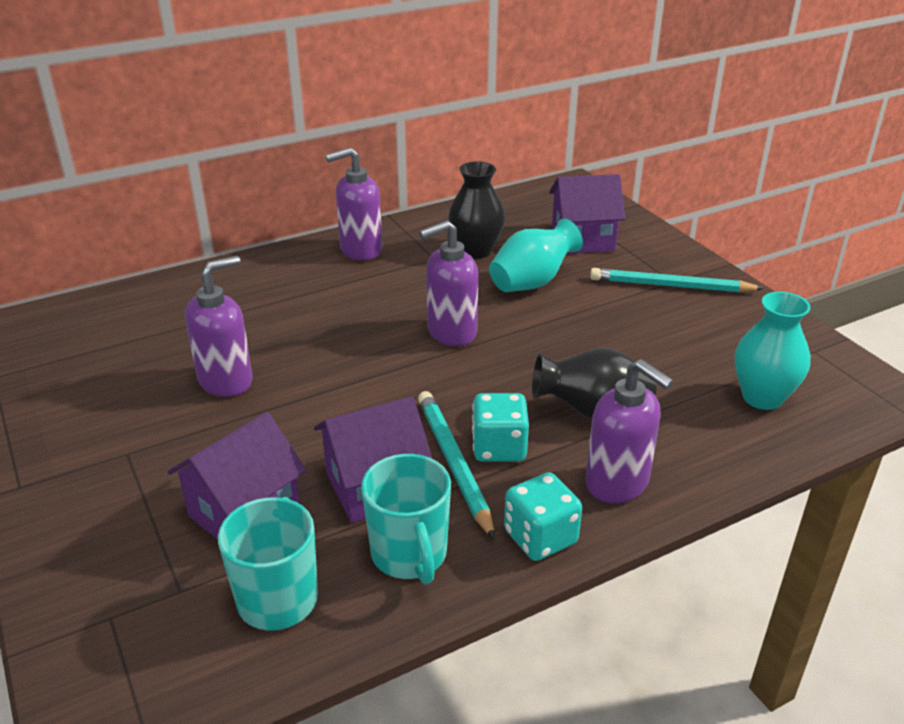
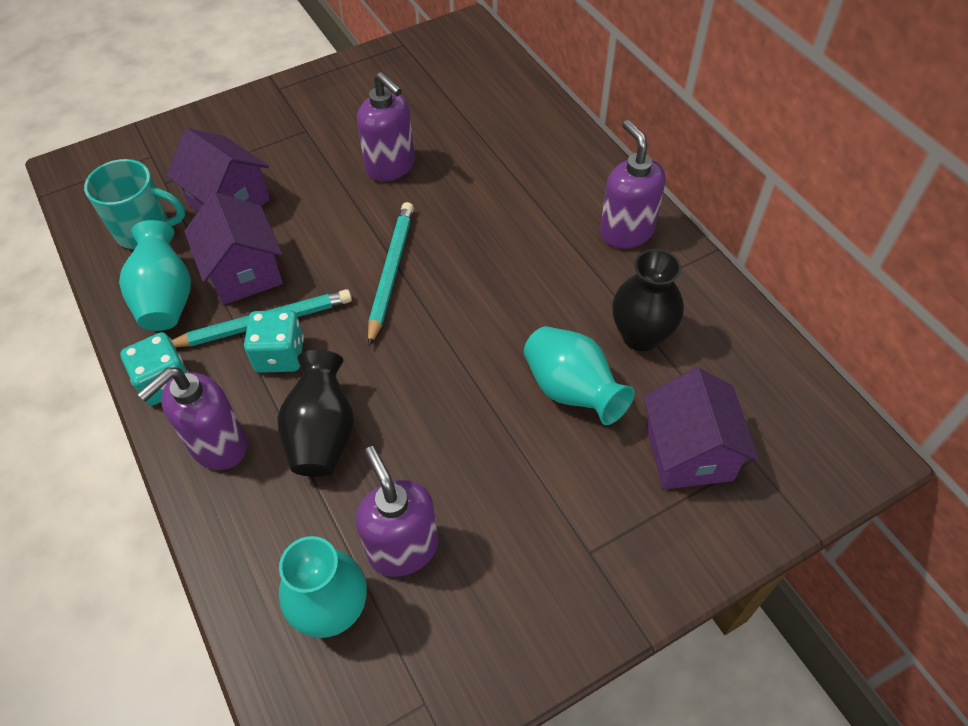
camera: 90 degrees right, 20 degrees up
(409, 555) = (166, 299): turquoise mug -> turquoise vase
(451, 332) = (465, 316): purple soap dispenser -> purple soap dispenser (403, 548)
(671, 286) = (577, 547): turquoise pencil -> turquoise pencil (391, 272)

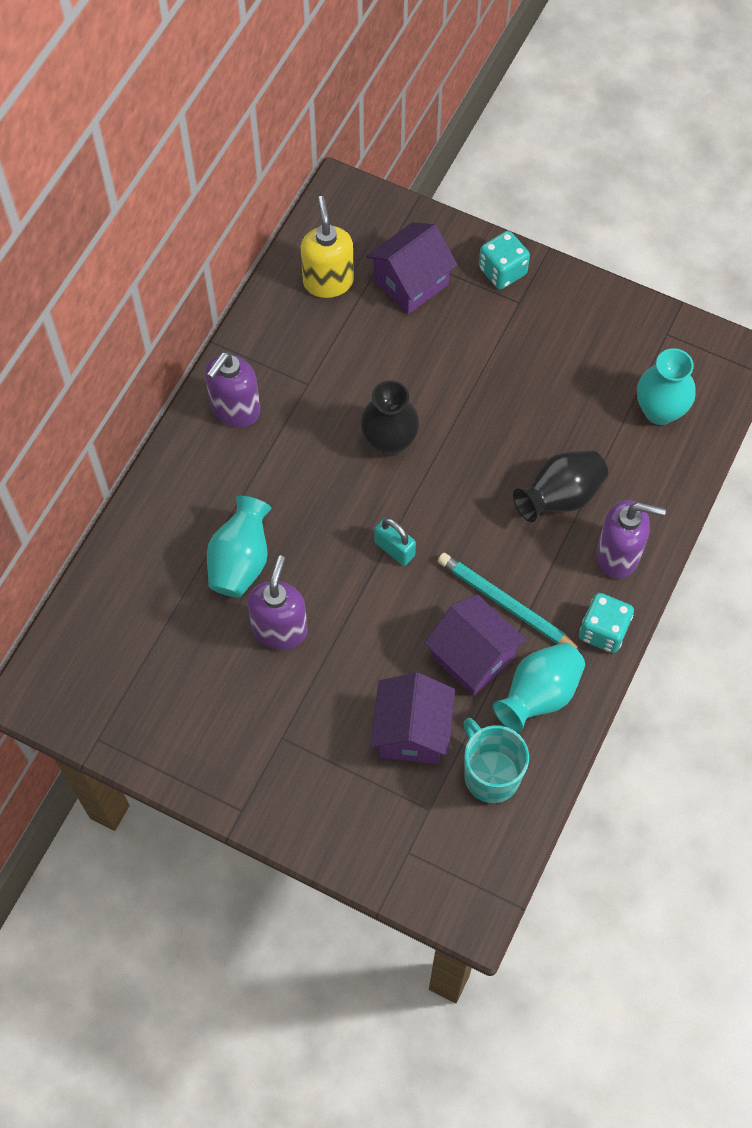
camera: 125 degrees left, 10 degrees up
(244, 273) = (473, 657): purple house -> purple house turned 75 degrees counterclockwise
(280, 355) = (523, 571): turquoise dice -> turquoise dice (502, 271)
(391, 272) = (394, 549): turquoise pencil -> turquoise padlock
(403, 548) = (595, 399): purple soap dispenser -> none
(571, 391) = (412, 370): turquoise vase -> turquoise vase (240, 561)
(641, 336) = (334, 352): black vase -> black vase (389, 442)
(737, 376) = (328, 281): none -> yellow soap dispenser

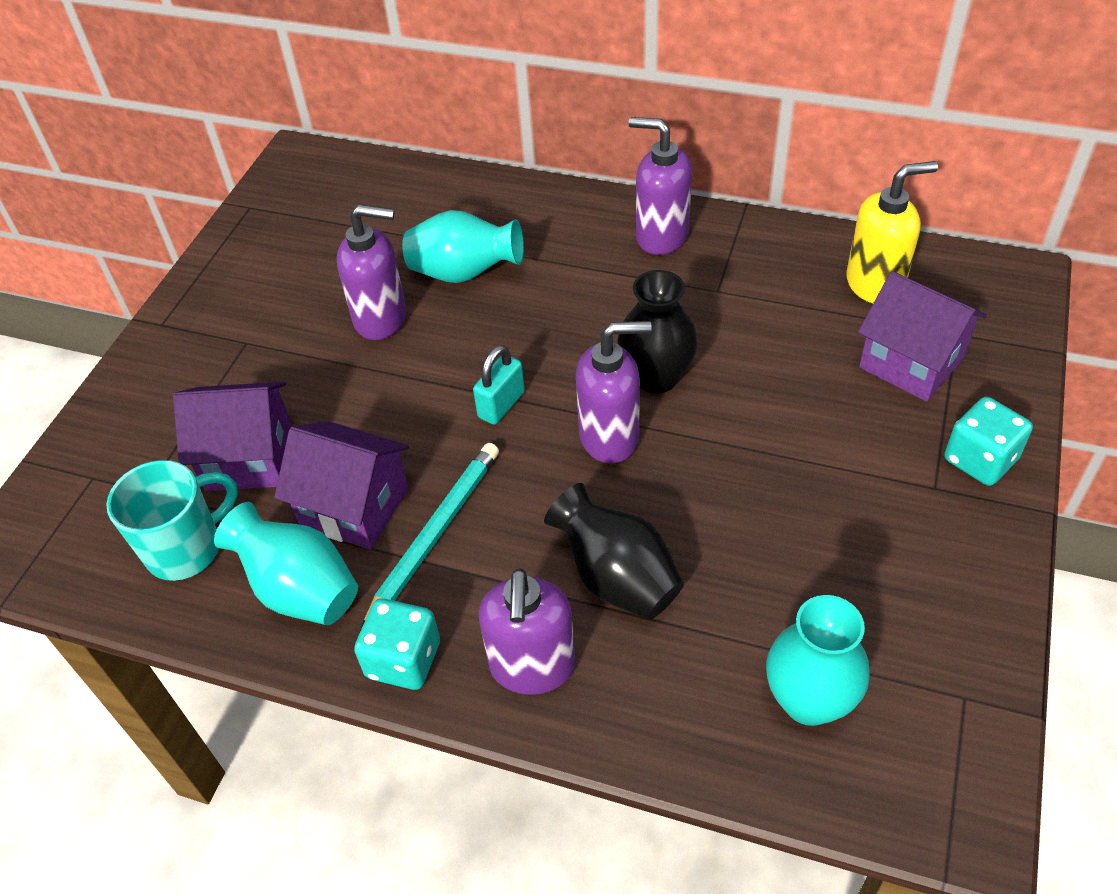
camera: 85 degrees right, 15 degrees down
(440, 481) = (610, 437): none -> purple soap dispenser
(473, 657) = (354, 507): purple house -> purple house turned 75 degrees clockwise

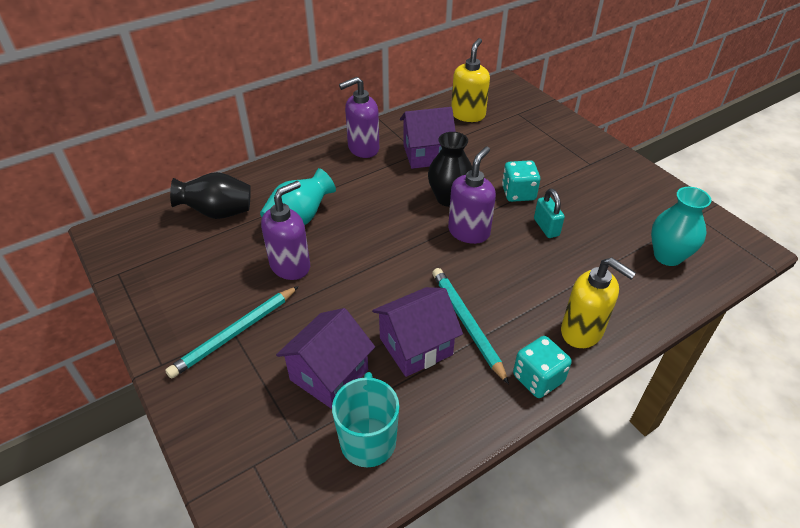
camera: 55 degrees left, 5 degrees down
(244, 346) = (235, 333): none -> turquoise pencil
(300, 589) = (451, 399): turquoise vase -> none
(501, 405) = (407, 255): turquoise padlock -> turquoise padlock (546, 227)
(532, 667) = (582, 331): purple soap dispenser -> yellow soap dispenser
(616, 578) = (555, 275): black vase -> black vase (218, 213)
(911, 363) = (521, 131): purple house -> purple house (427, 154)
(980, 460) = (587, 146): turquoise dice -> turquoise dice (518, 193)

